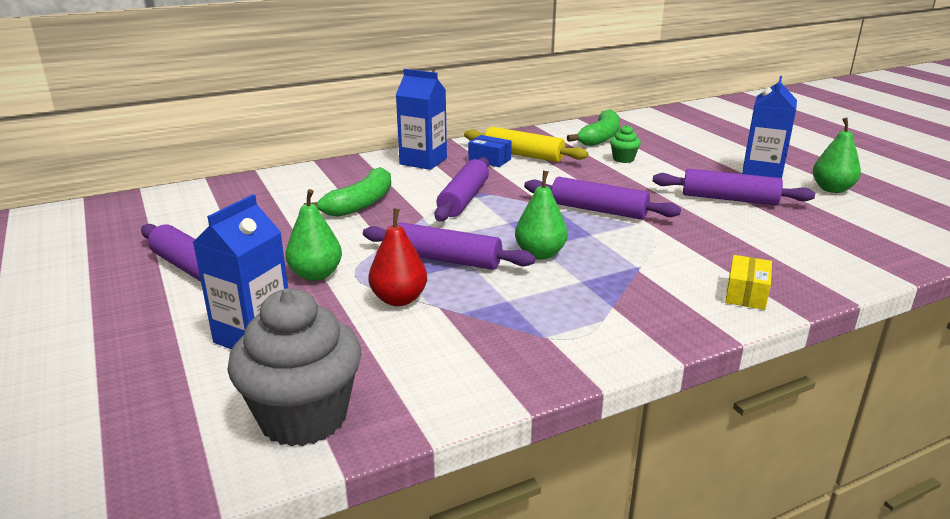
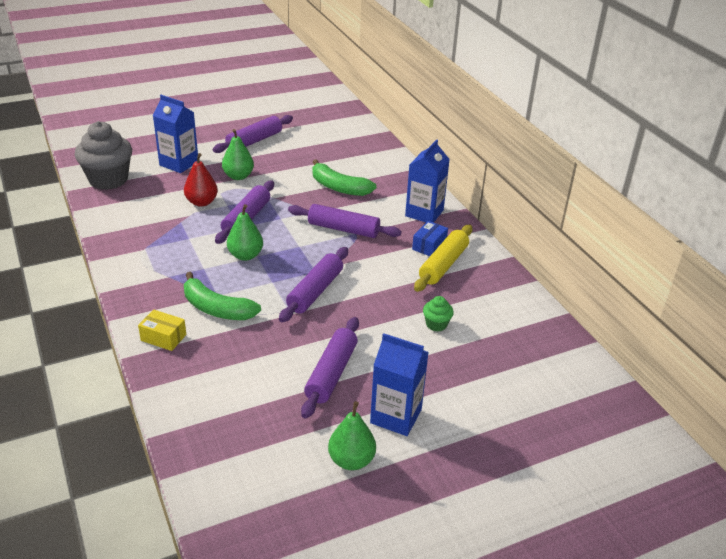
camera: 90 degrees right, 10 degrees up
(600, 137) = (501, 319): green banana -> green banana (216, 308)

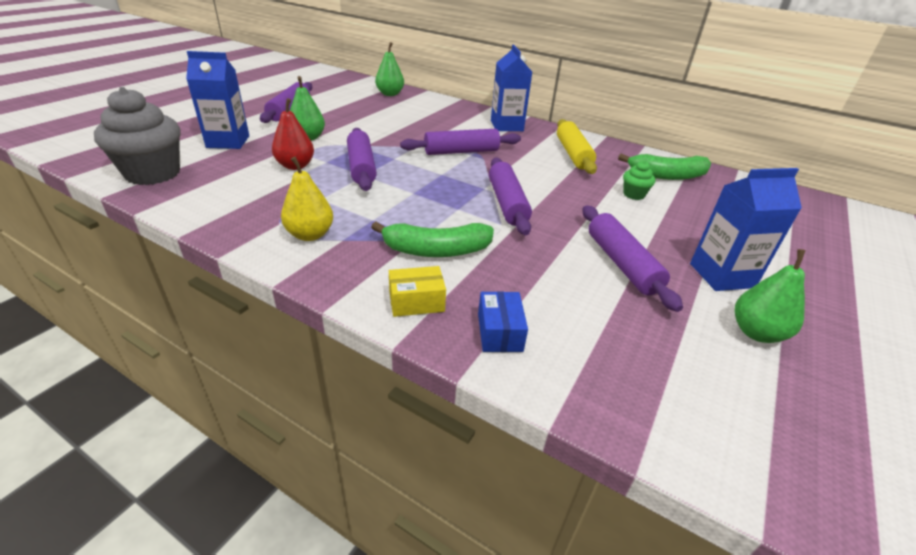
camera: 35 degrees left, 0 degrees up
(153, 265) = (310, 235): none -> yellow pear
(245, 255) = (401, 196): green pear -> green pear (390, 94)
(339, 187) = (414, 125): green banana -> green banana (667, 176)
(429, 246) = (543, 145): blue box -> blue box (499, 332)

